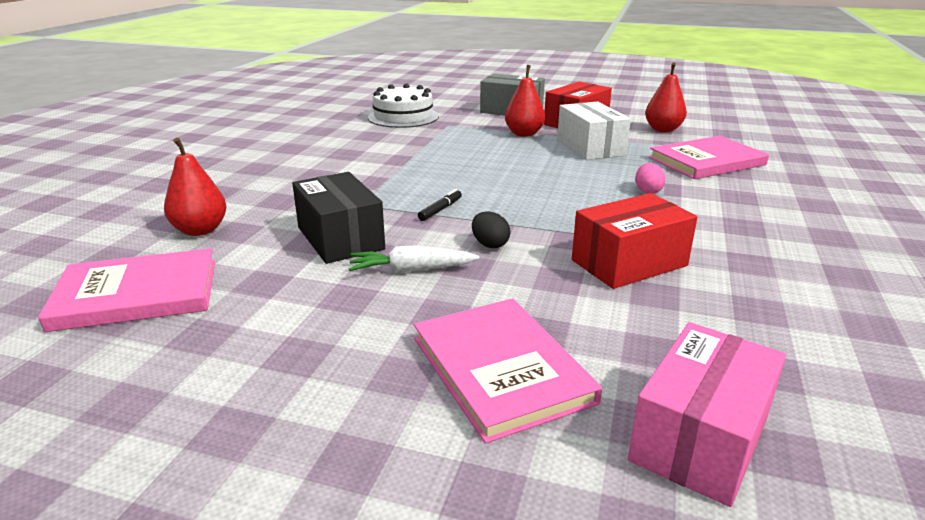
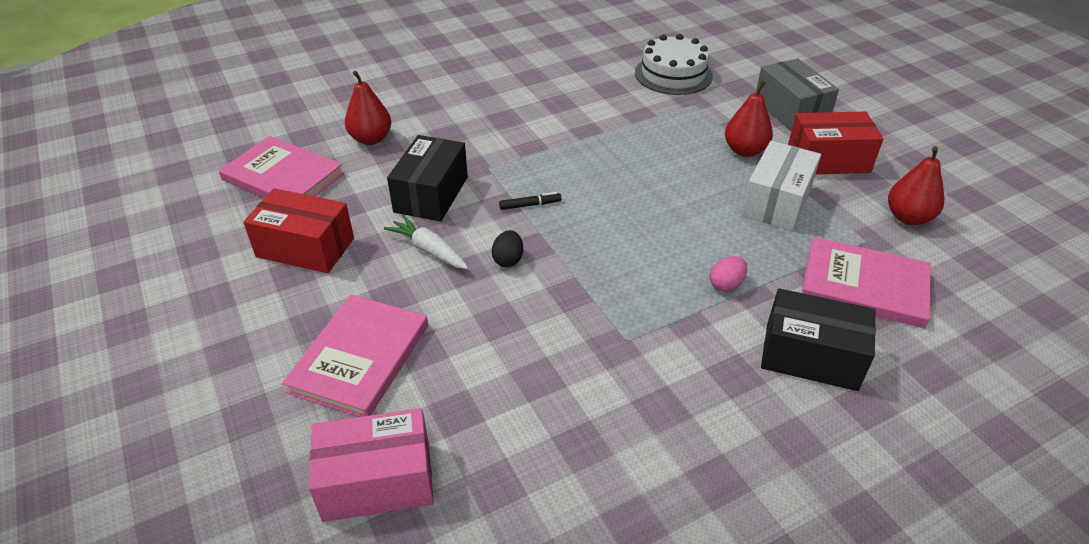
camera: 45 degrees right, 15 degrees up
(629, 263) = (570, 341): red box -> red box (305, 247)
(754, 199) = (811, 356): none -> black box

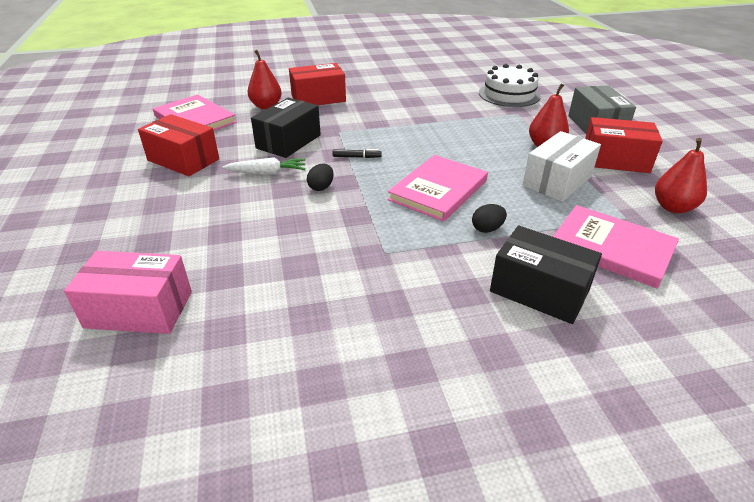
camera: 15 degrees right, 5 degrees down
(360, 358) = (177, 229): pink book -> pink book (438, 190)
(429, 250) = (267, 173): white carrot -> white carrot turned 120 degrees clockwise
(434, 115) = (318, 98): none -> red box
(726, 285) = (487, 229): pink egg -> black egg

